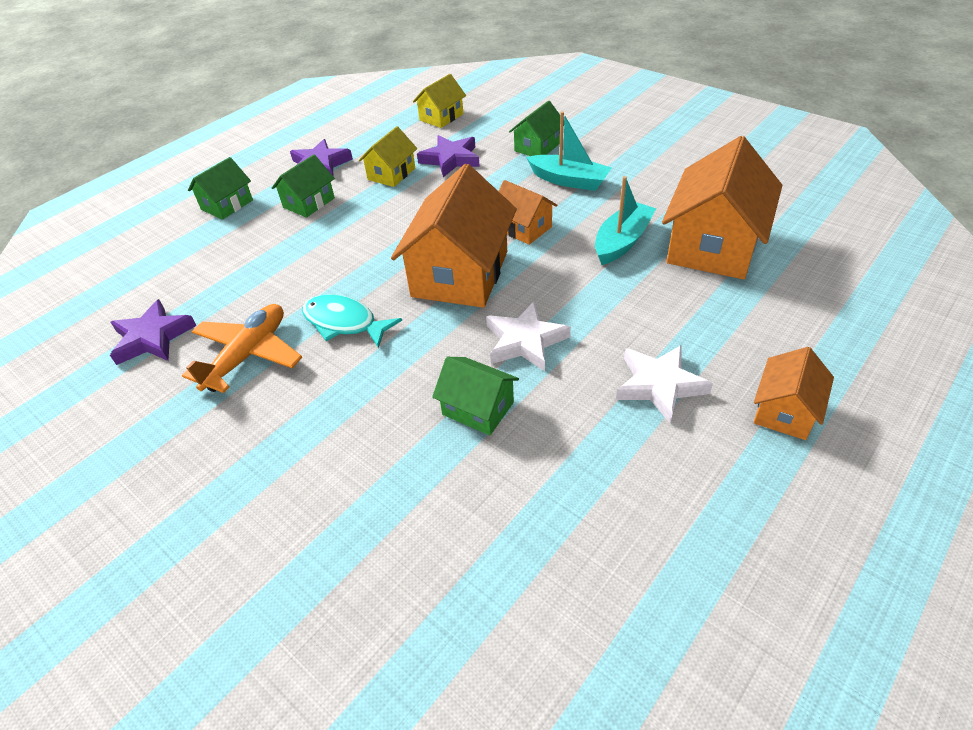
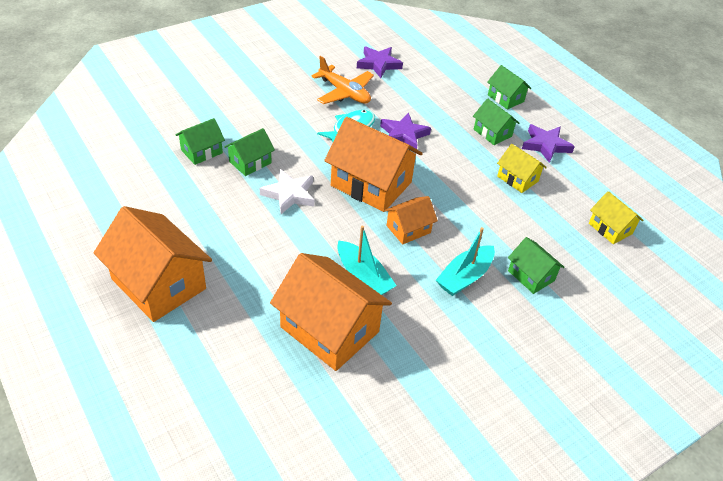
camera: 100 degrees right, 0 degrees up
(451, 159) = (528, 216): purple star -> purple star (403, 135)
(482, 484) = (201, 151): none -> green house
(659, 385) = (216, 238): white star -> none
(785, 411) = (159, 284): orange house -> orange house, size x1.92

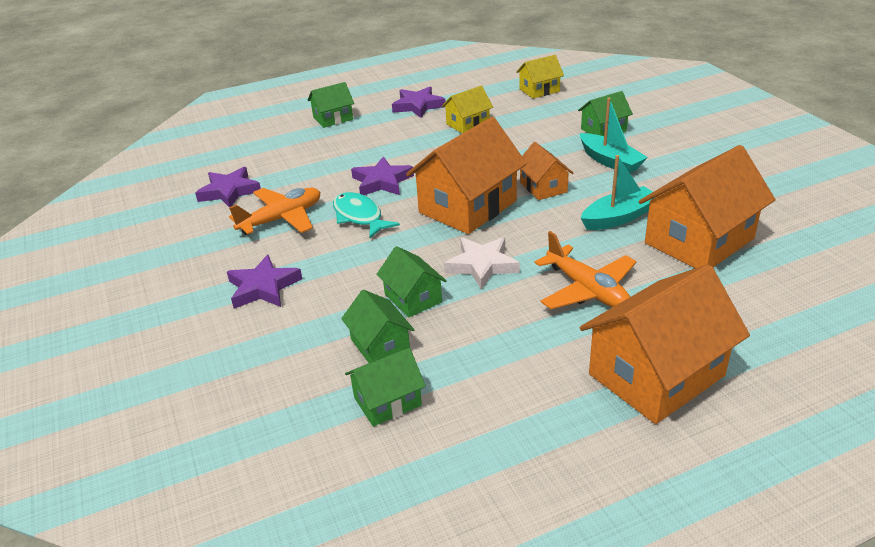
camera: 75 degrees left, 10 degrees down
(258, 251) = (587, 290): none -> orange plane
(263, 96) = (263, 287): none -> purple star
(492, 133) = (391, 130): green house -> green house (387, 401)

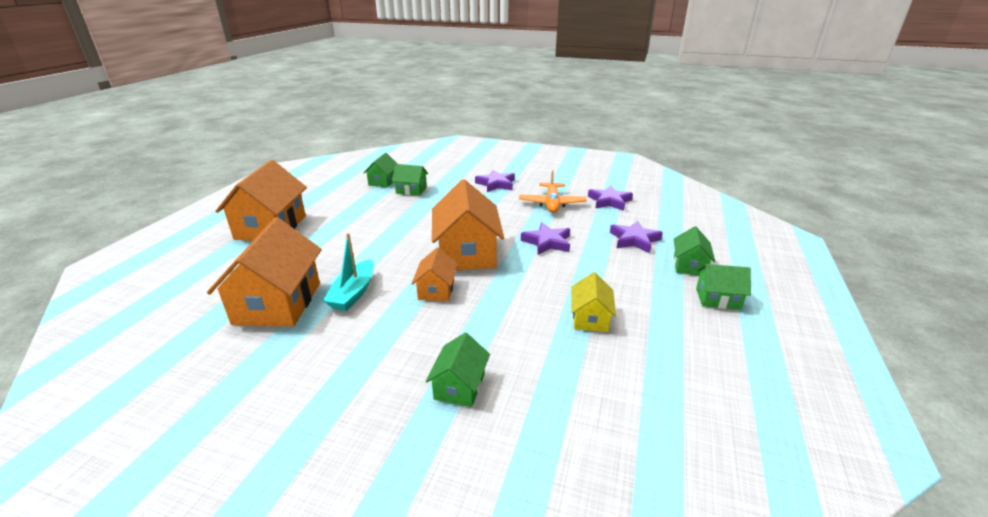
camera: 130 degrees right, 5 degrees down
(359, 217) = (517, 221): turquoise fish -> none
(413, 298) = (423, 206): green house -> green house (718, 299)
(418, 106) = (669, 314): purple star -> purple star (634, 240)
(482, 265) = (410, 230): white star -> none
(539, 90) = (617, 418): yellow house -> none
(543, 187) = (436, 290): orange house -> orange house turned 75 degrees clockwise
(587, 290) = (336, 244): orange plane -> none
(610, 161) = (410, 344): turquoise boat -> none

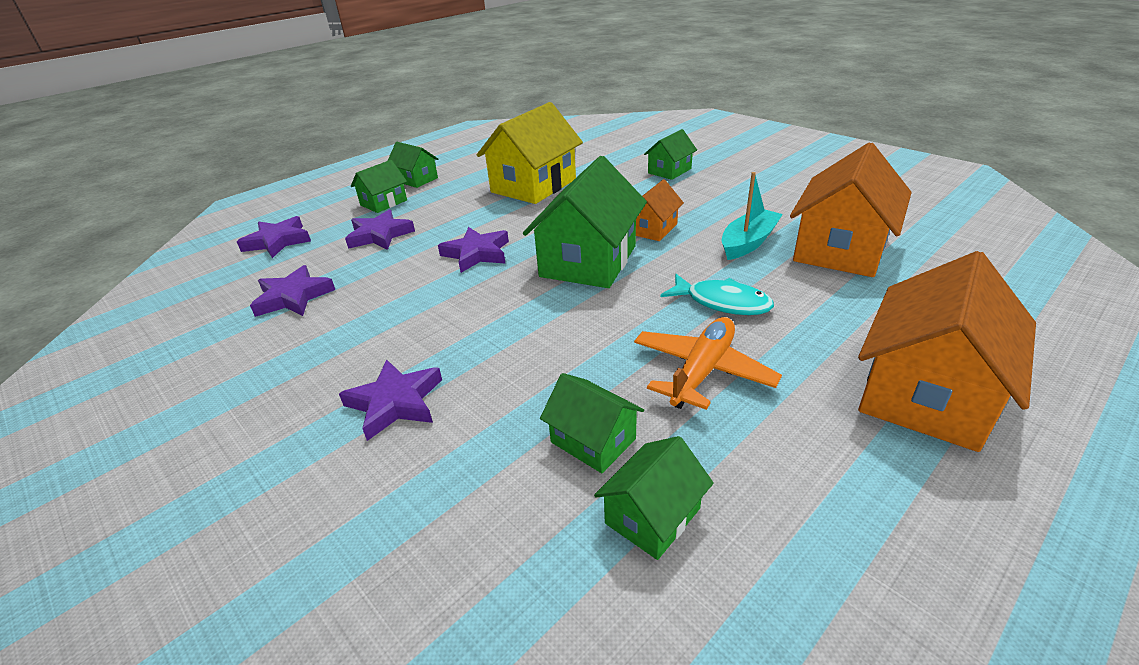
camera: 150 degrees left, 5 degrees up
(369, 246) = (722, 302): none -> turquoise fish
(467, 253) = (588, 261): orange house -> green house
(552, 204) = (377, 315): orange plane -> orange plane (702, 371)
(590, 318) = (533, 186): yellow house -> yellow house, size x1.92
(690, 222) = (278, 241): none -> purple star

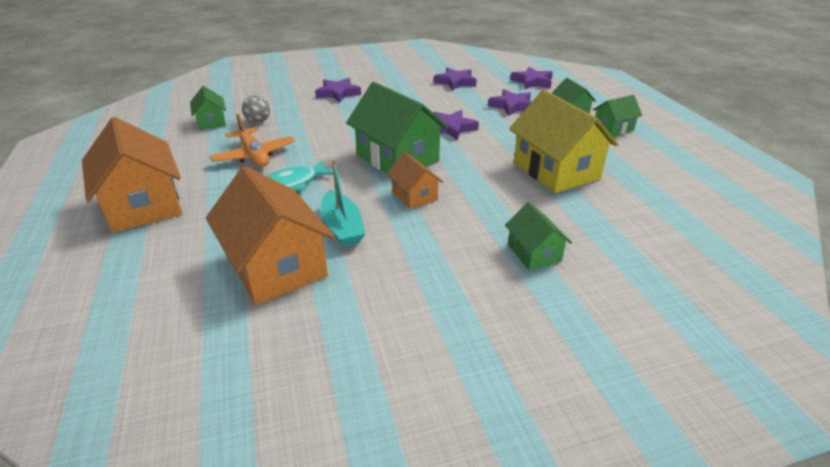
camera: 115 degrees right, 0 degrees up
(593, 440) = (258, 121): green house -> grey ball

